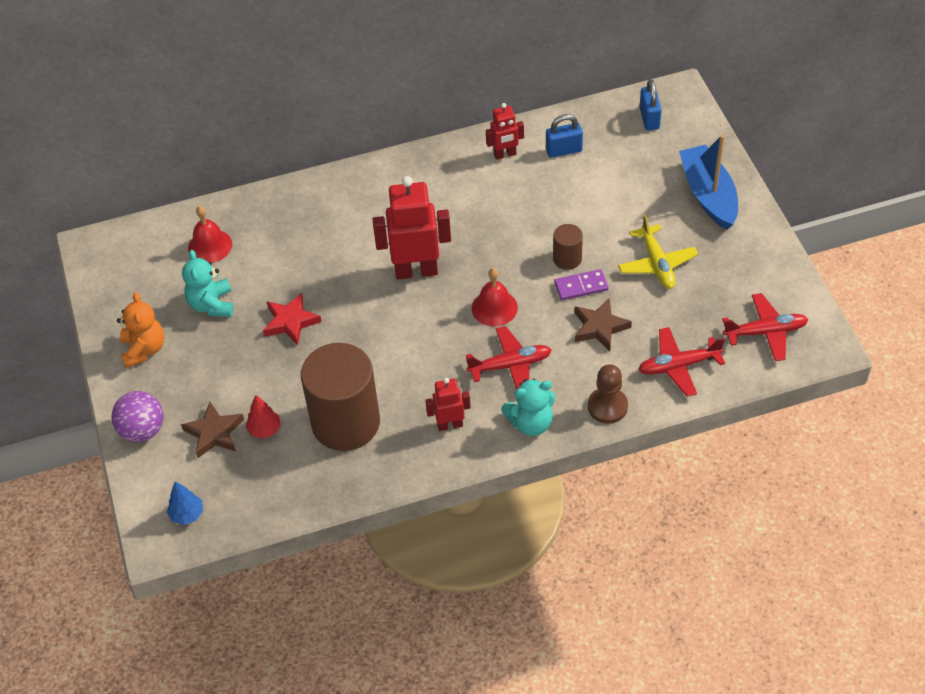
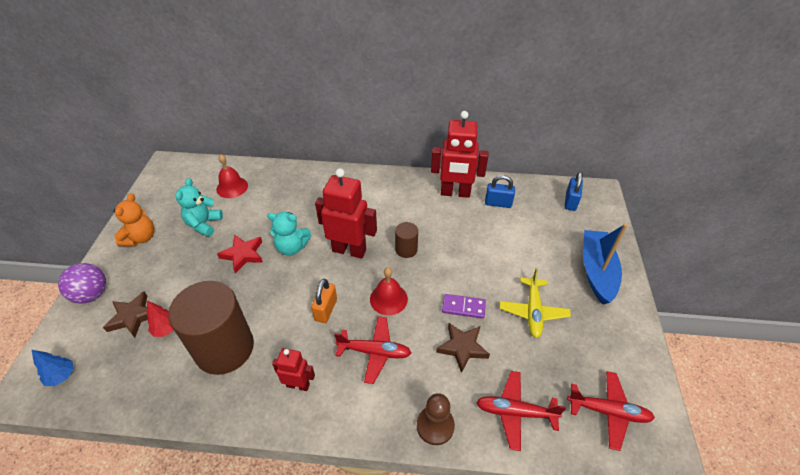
camera: 20 degrees right, 5 degrees down
(431, 344) = (326, 310): none -> orange padlock
(505, 155) = (455, 193): red robot -> red robot, size x1.83
(531, 423) = (362, 412): turquoise teddy bear -> turquoise teddy bear (292, 247)
(567, 259) = (463, 281): brown cylinder -> brown cylinder (406, 249)

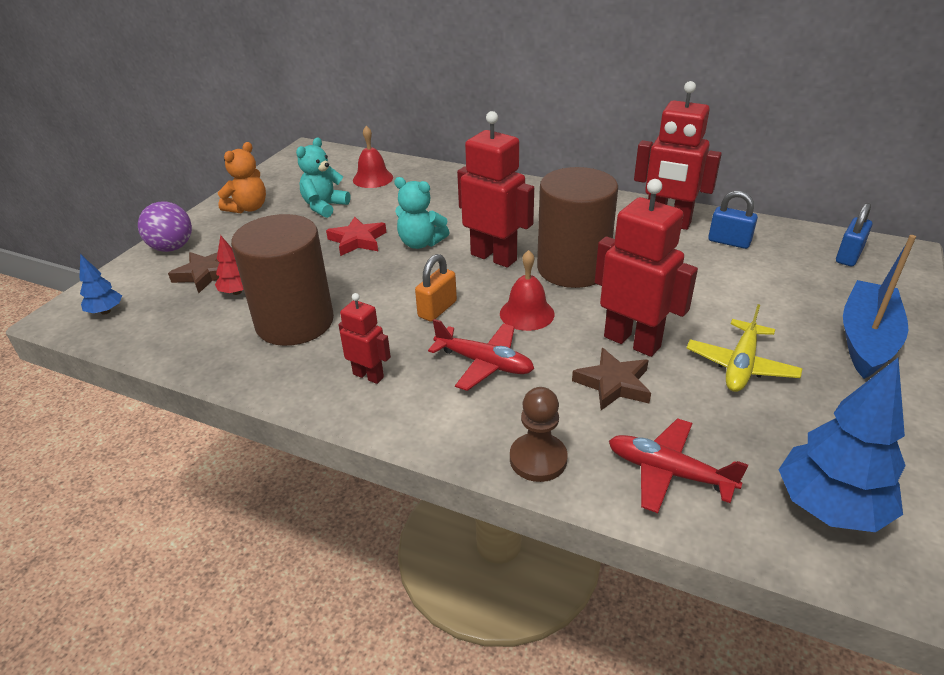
camera: 20 degrees right, 10 degrees down
(406, 249) = (572, 268): brown cylinder -> brown cylinder, size x2.23
(463, 307) = (632, 341): purple domino -> red robot
(608, 411) = (829, 507): red plane -> blue tree

